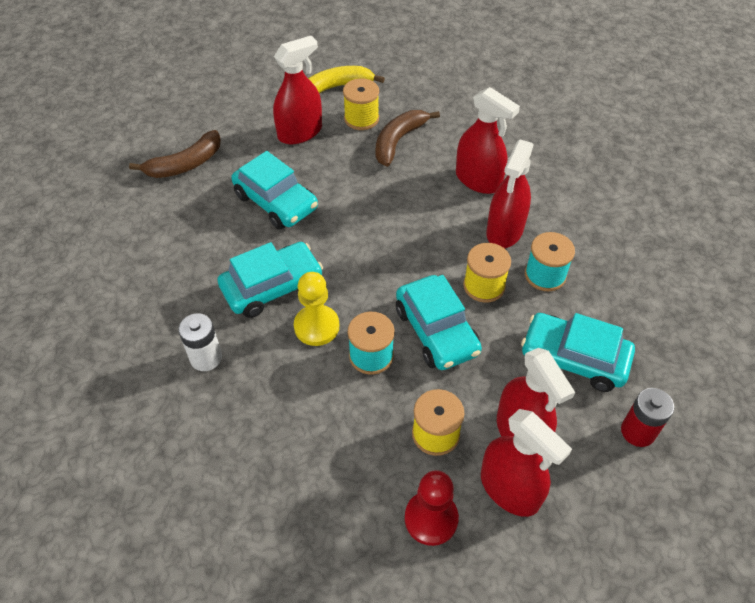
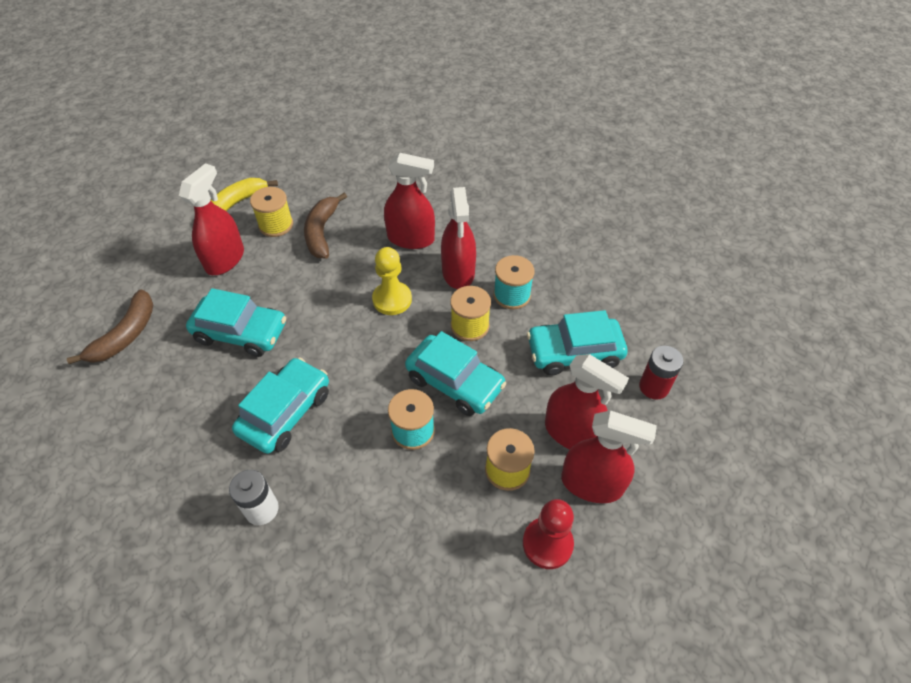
camera: 30 degrees left, 0 degrees up
(316, 326) = (349, 428): yellow pawn -> yellow pawn (392, 299)

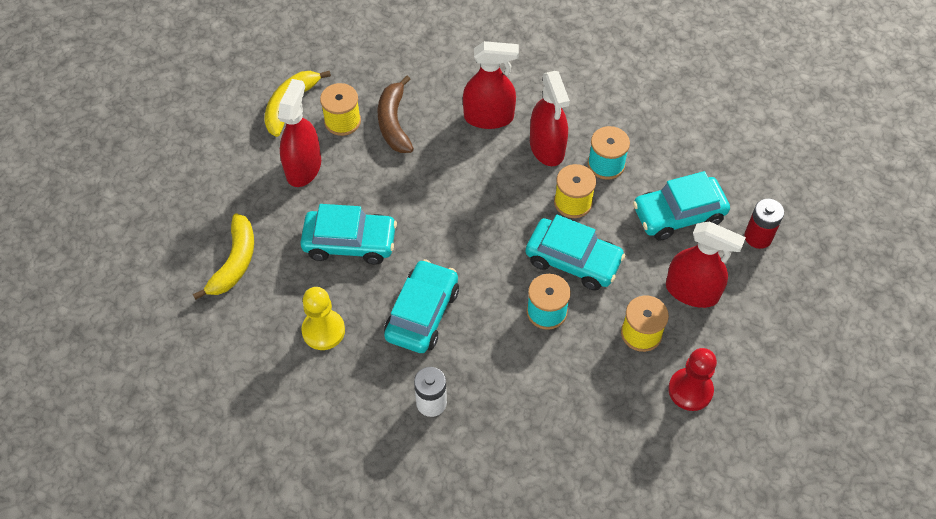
camera: 10 degrees left, 5 degrees up
(125, 335) = (234, 263): brown banana -> yellow banana
(392, 299) = (489, 186): yellow pawn -> yellow pawn (323, 331)
(592, 484) = (718, 334): red spray bottle -> none

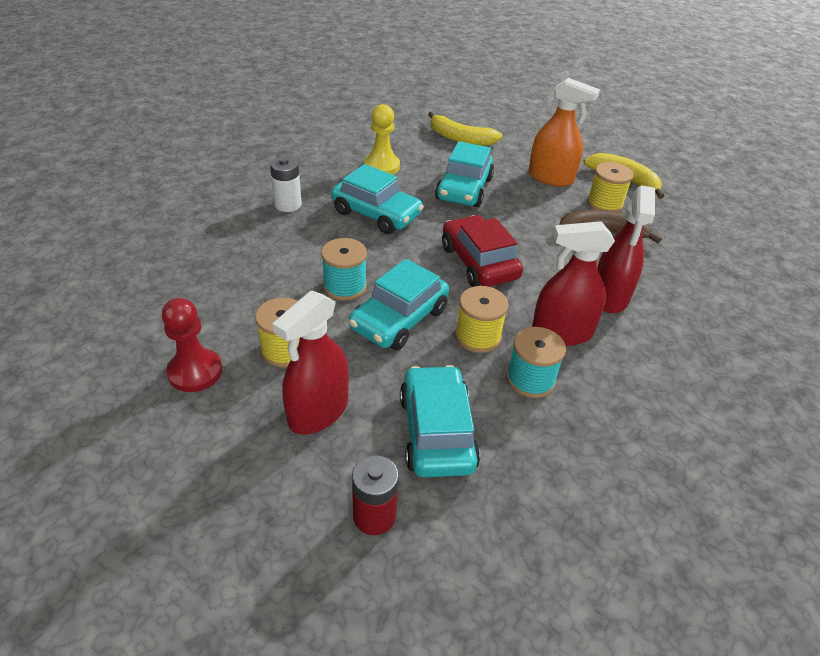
camera: 100 degrees right, 15 degrees down
(303, 168) = (550, 177): red spray bottle -> orange spray bottle
(474, 213) = (479, 262): none -> red car

